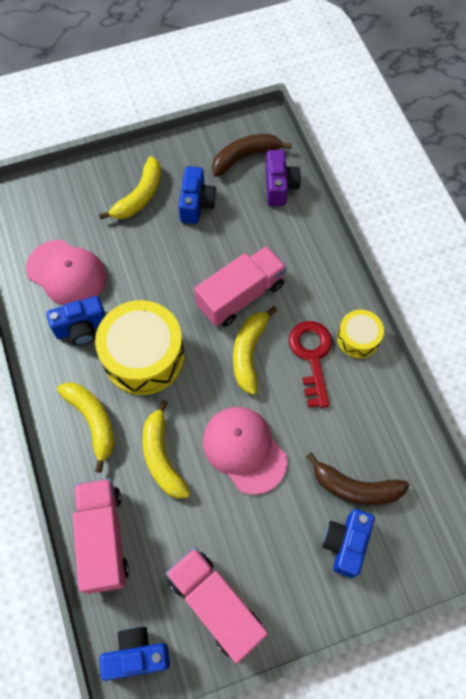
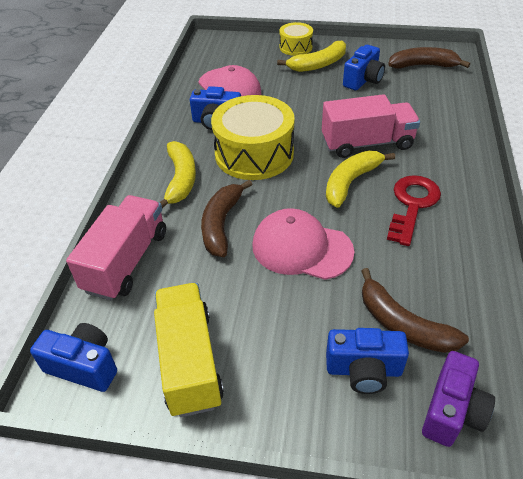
camera: 30 degrees right, 20 degrees down
(162, 457) = (221, 224): yellow banana -> brown banana
(216, 605) = (189, 361): pink truck -> yellow truck
(244, 450) = (301, 248): pink cap -> pink cap turned 60 degrees counterclockwise
(279, 186) = (445, 89): purple camera -> purple camera (452, 411)
(345, 544) = (363, 370): blue camera -> blue camera turned 135 degrees counterclockwise
(358, 338) = (469, 207): yellow drum -> yellow drum (295, 47)

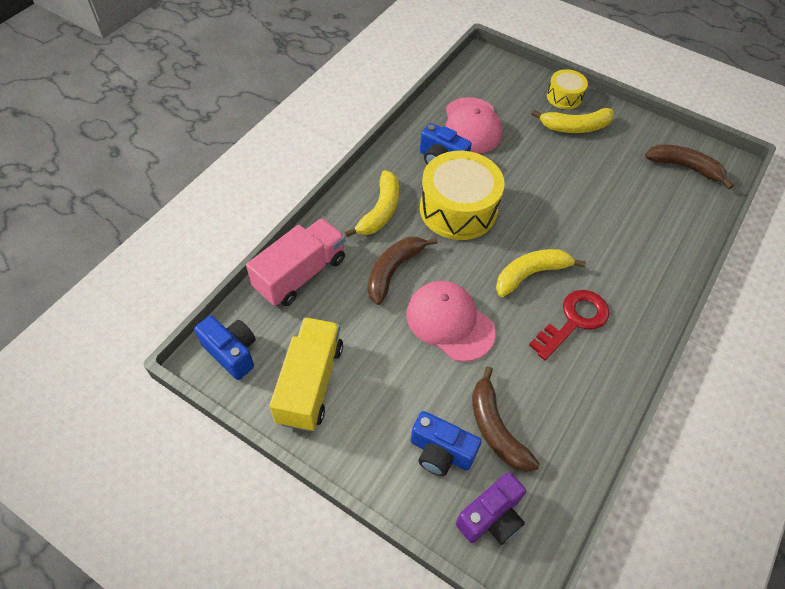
camera: 20 degrees right, 10 degrees up
(363, 80) = (610, 163): blue camera -> none
(367, 143) = (570, 238): pink truck -> none

